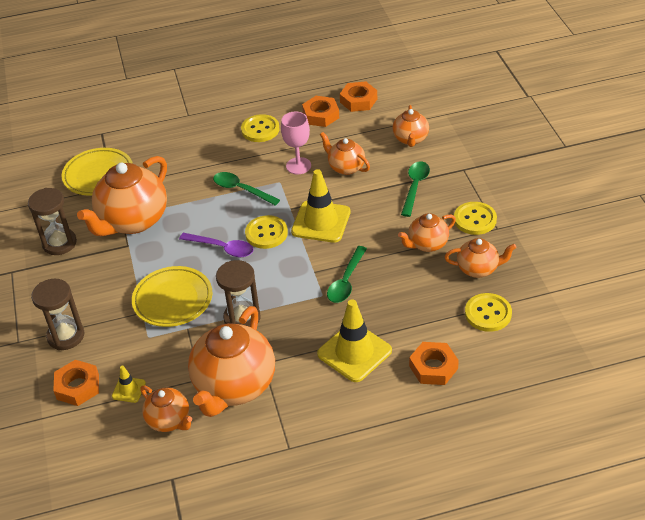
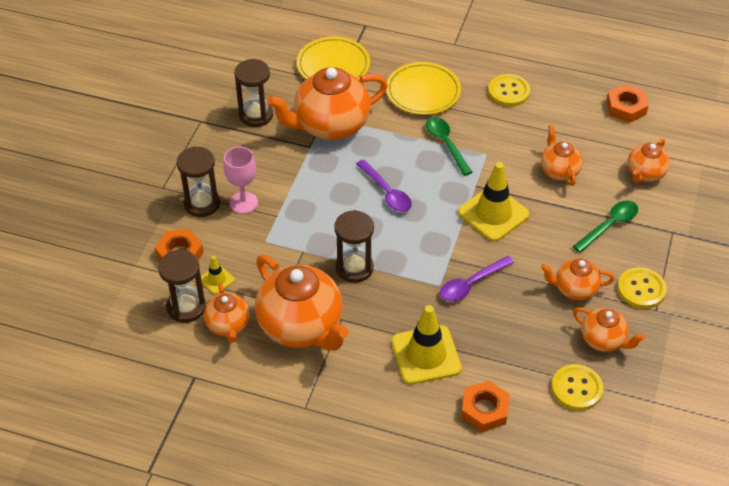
camera: 30 degrees right, 5 degrees up
(118, 426) = (186, 307): none -> brown hourglass
(173, 300) = (310, 218): yellow plate -> yellow plate (423, 92)
(234, 386) = (302, 326): orange teapot -> orange teapot turned 90 degrees counterclockwise
(266, 233) = (436, 199): yellow button -> none
(298, 166) = (516, 147): pink goblet -> pink goblet (243, 202)
(321, 115) = (577, 105): orange nut -> none
(346, 281) = (471, 284): green spoon -> purple spoon

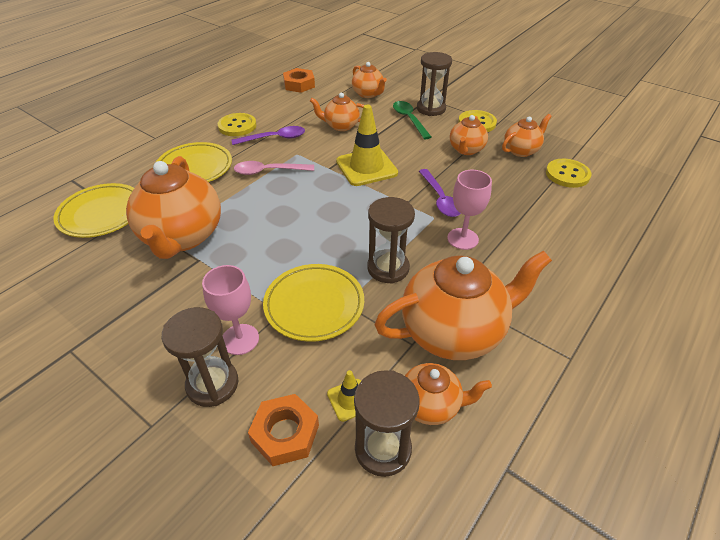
camera: 70 degrees left, 5 degrees down
(256, 115) = (111, 293): brown hourglass -> brown hourglass (431, 109)
(293, 233) = (314, 305): none -> yellow plate
(386, 192) = (302, 221): purple spoon -> purple spoon (274, 138)
(418, 313) = (462, 239): none -> pink goblet
(426, 355) = (515, 247): yellow traffic cone -> none
(446, 144) = (268, 171): green spoon -> pink spoon
(484, 410) = (585, 227): orange nut -> none

